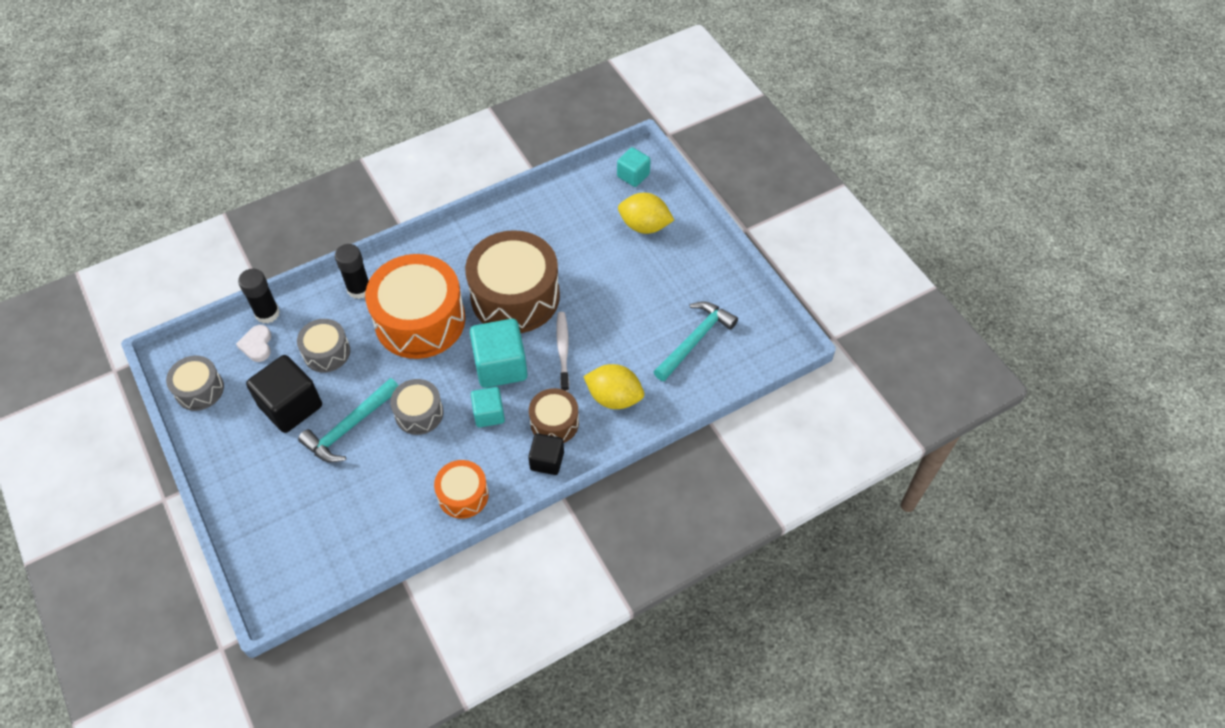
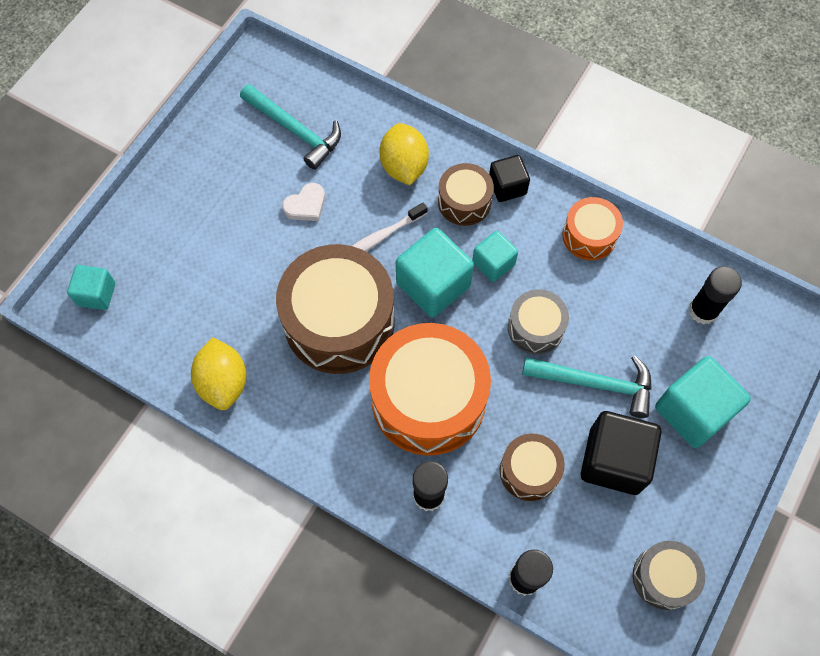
camera: 120 degrees left, 10 degrees up
(257, 345) = (570, 557): white heart -> white heart (306, 205)
(279, 478) = (693, 411): none -> turquoise cube
(326, 352) = (529, 471): grey drum -> brown drum
(342, 538) = (703, 310): none -> black glue stick
(644, 226) = (169, 245): yellow lemon -> yellow lemon (223, 382)
(695, 340) = (295, 131): turquoise hammer -> turquoise hammer turned 150 degrees counterclockwise

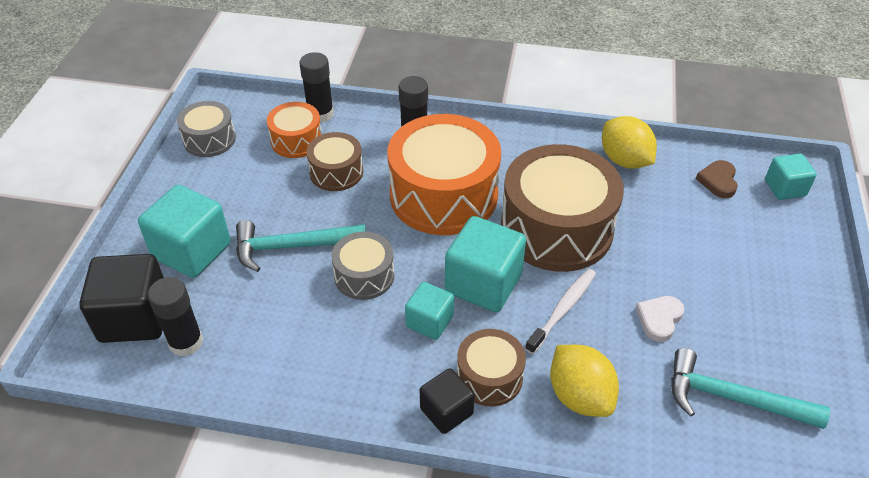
camera: 160 degrees right, 20 degrees down
(151, 324) = (718, 181): none -> brown heart
(589, 235) = (330, 383): orange drum -> orange drum (296, 140)
(614, 461) = (263, 197): black cube -> black cube (135, 317)

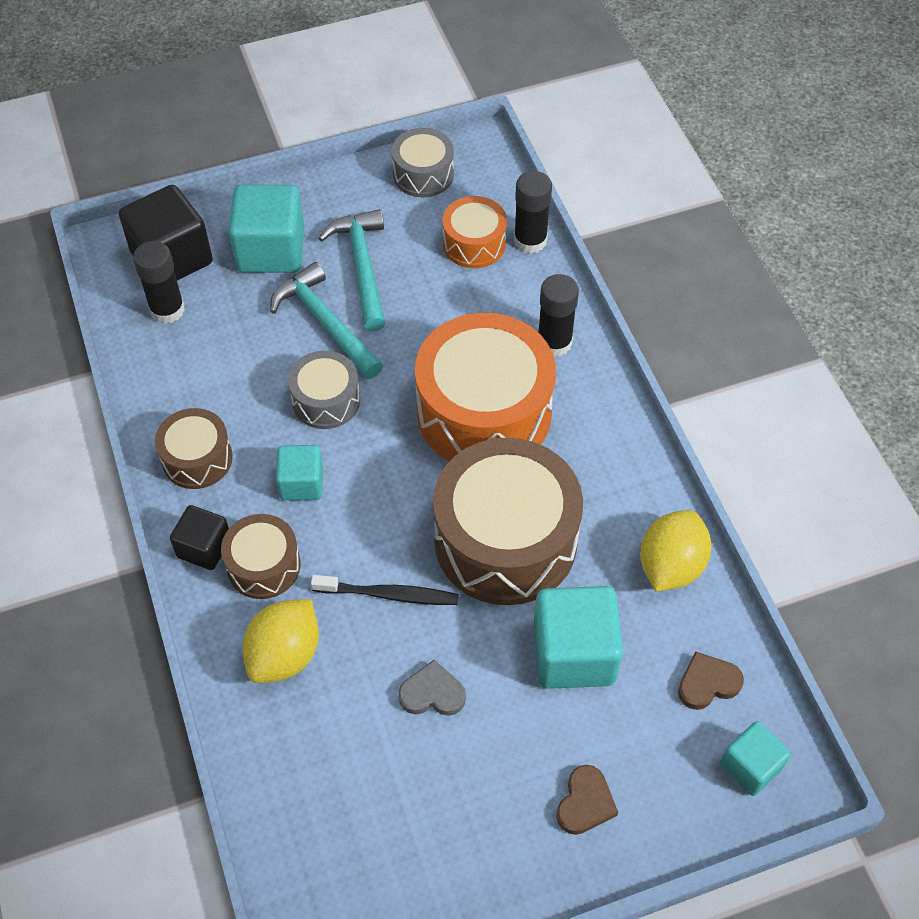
camera: 60 degrees right, 10 degrees up
(336, 172) = (451, 302): brown drum -> brown drum (197, 458)
(483, 283) = (380, 507): turquoise cube -> turquoise cube (574, 653)
(563, 310) = (389, 594): white toothbrush -> black toothbrush
(659, 319) = (432, 693): white heart -> grey heart
(732, 398) = (363, 802): turquoise hammer -> turquoise hammer (362, 267)
(780, 274) = (585, 803): none -> brown heart

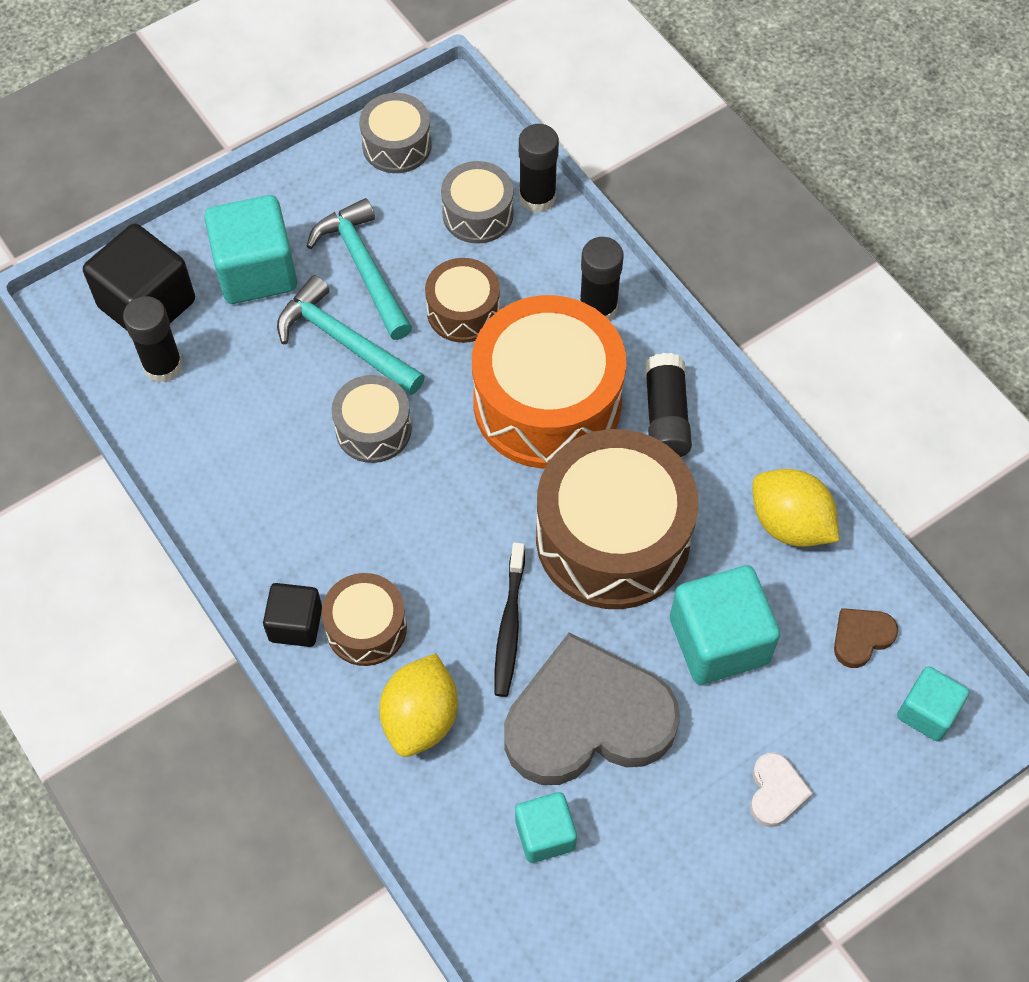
camera: 15 degrees left, 5 degrees up
(197, 458) = (254, 527): brown drum -> brown drum (463, 311)
(301, 483) = (377, 528): turquoise cube -> turquoise cube (545, 834)
(389, 594) = (509, 626): black toothbrush -> black toothbrush turned 105 degrees clockwise
(432, 693) = (587, 719): grey heart -> grey heart, size x2.45
(474, 243) = (477, 214): orange drum -> grey drum
(585, 803) = (776, 792): brown heart -> white heart
(586, 447) = (666, 416): none -> black glue stick
(670, 566) = (789, 523): yellow lemon -> yellow lemon turned 60 degrees counterclockwise

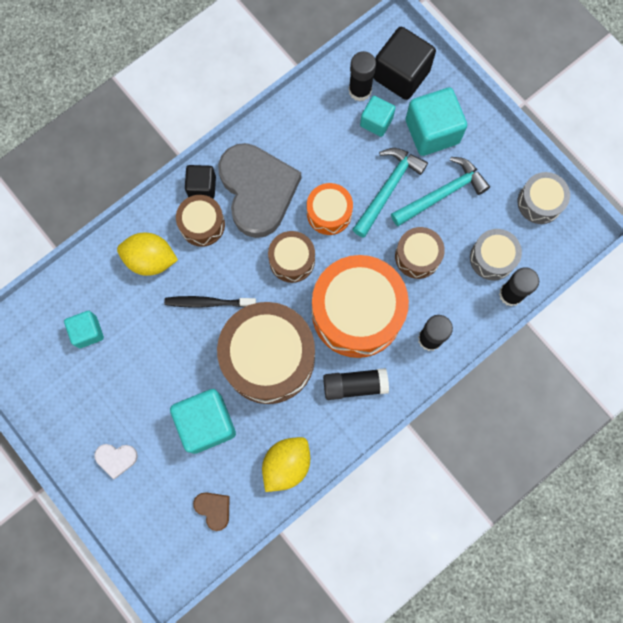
camera: 85 degrees right, 15 degrees up
(373, 429) = (329, 213): grey drum -> orange drum
(448, 490) = (292, 260): none -> brown drum
(587, 719) = (154, 350): grey heart -> grey heart (258, 191)
(927, 712) = (168, 549): turquoise cube -> turquoise cube (376, 122)

